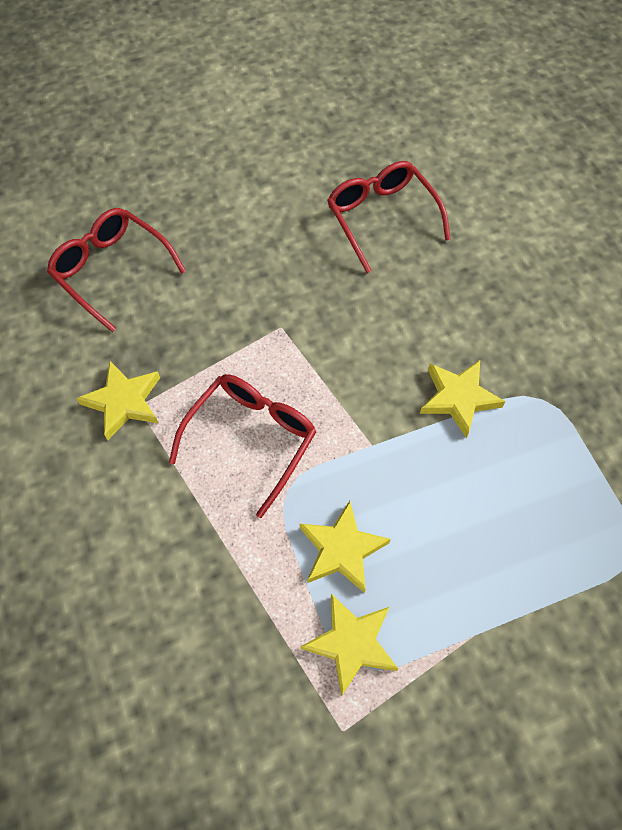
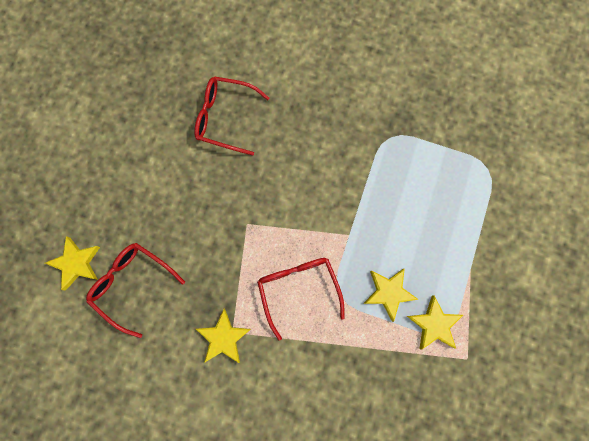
camera: 50 degrees left, 15 degrees up
(112, 270) = (132, 284): red glasses -> red glasses turned 45 degrees clockwise
(458, 398) = (358, 174): yellow star -> yellow star (76, 263)

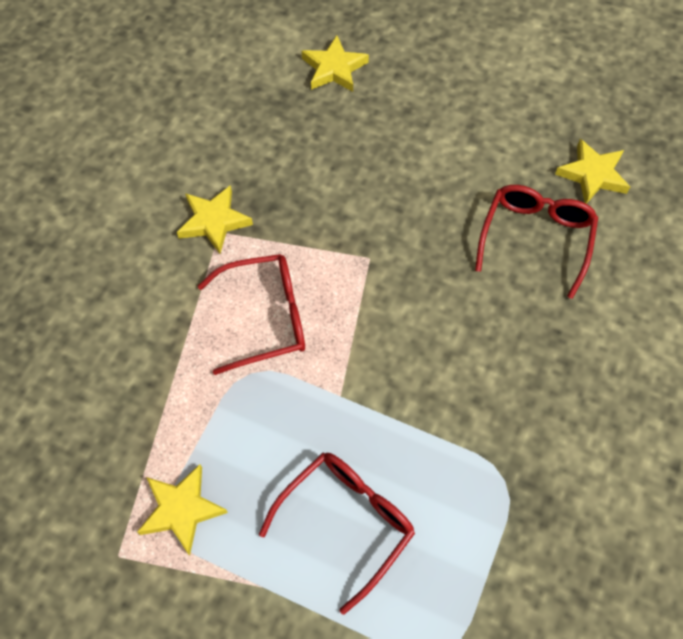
camera: 95 degrees right, 15 degrees down
(132, 284) = (299, 124): red glasses -> red glasses (346, 522)
(388, 292) = (242, 445): yellow star -> yellow star (592, 174)

